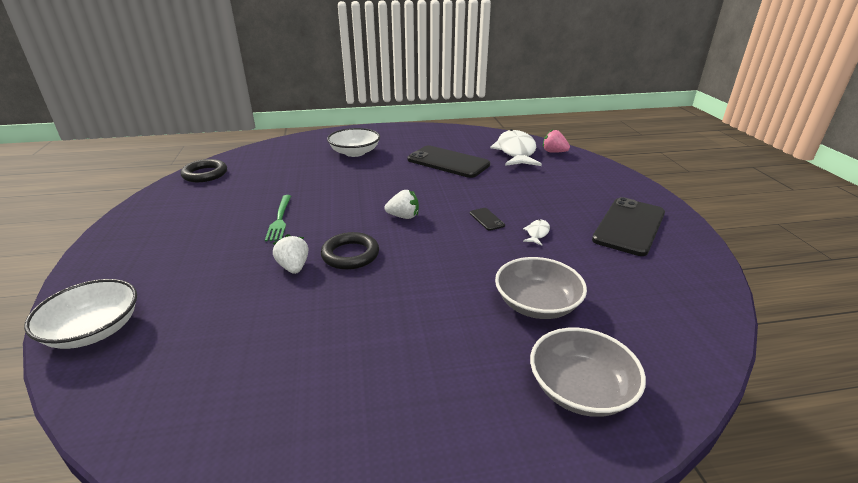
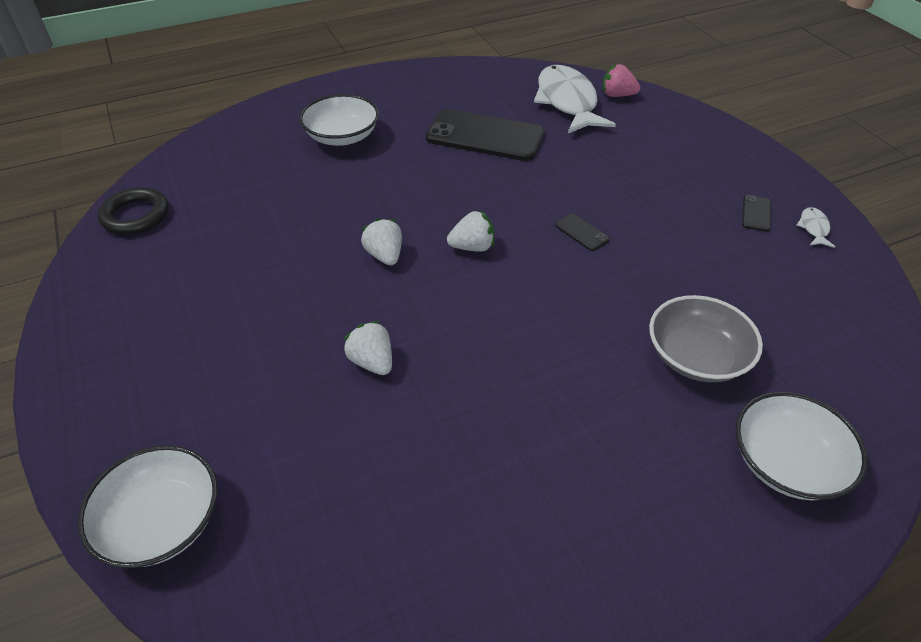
camera: 15 degrees left, 15 degrees up
(280, 219) = (304, 283): green fork -> none
(341, 213) = (385, 255): none -> white strawberry
(350, 255) = (436, 326): black ring -> none
(537, 233) = (653, 245): white fish -> white fish (813, 228)
(580, 389) = (787, 462): grey bowl -> white bowl
(629, 226) = (756, 213): black phone -> black phone, size x0.41

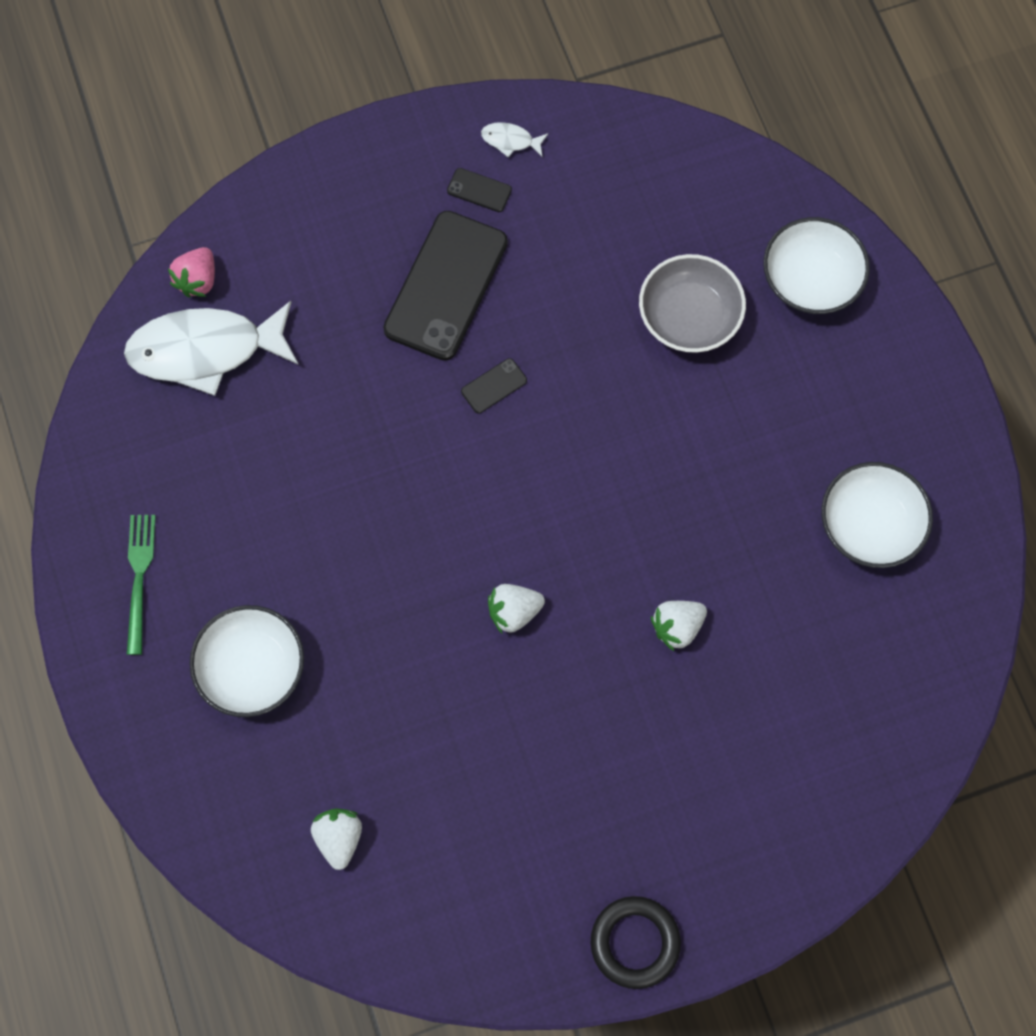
camera: 85 degrees left, 25 degrees up
(135, 216) = (405, 933): black ring -> black ring (635, 942)
(161, 522) = (851, 811): white bowl -> white bowl (870, 524)
(404, 91) = (139, 577): none -> green fork
(472, 247) = (508, 511): white strawberry -> white strawberry (339, 838)
(485, 136) = (277, 472): black phone -> black phone (446, 285)

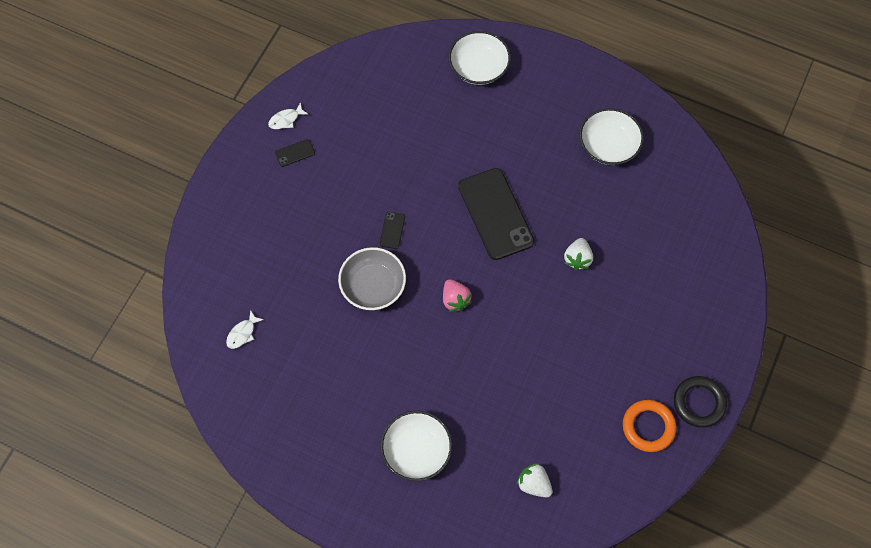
camera: 45 degrees left, 5 degrees down
(139, 577) = (321, 461): green fork -> none
(198, 280) = (204, 306): pink strawberry -> pink strawberry (455, 300)
(206, 350) = (242, 333): white fish -> white fish, size x0.40
(446, 285) = (324, 207): black phone -> black phone (495, 214)
(514, 612) = (504, 317): white strawberry -> none
(542, 908) = (648, 427): none -> orange ring
(689, 316) = (444, 127): grey bowl -> grey bowl (373, 286)

